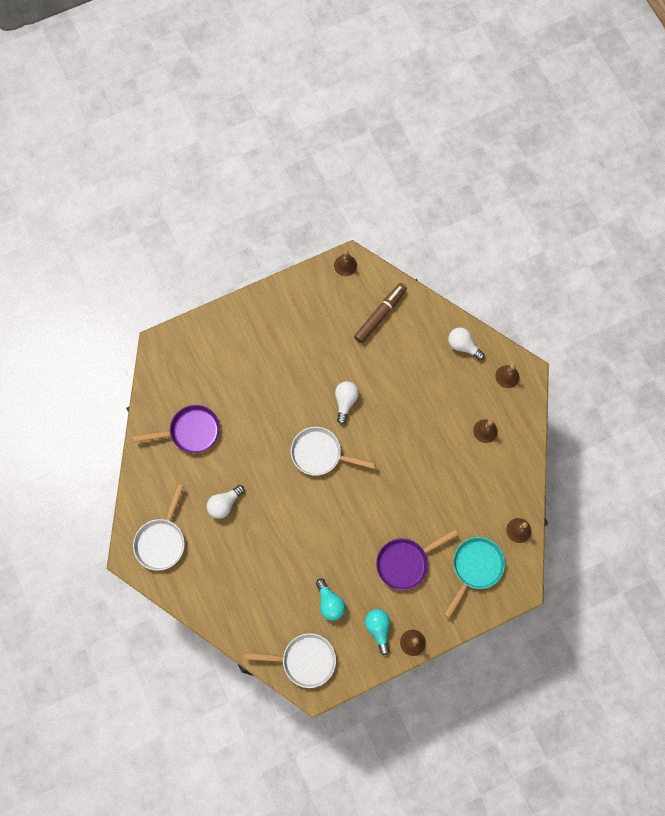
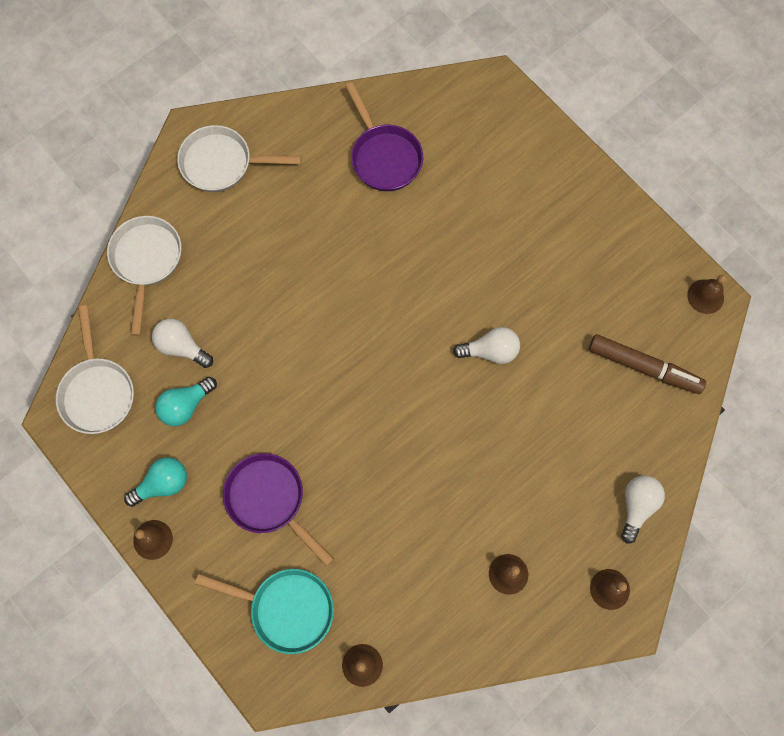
camera: 75 degrees right, 0 degrees up
(224, 504) = (293, 228): white light bulb -> white light bulb (182, 347)
(320, 454) = (401, 336): white pan -> white pan (146, 261)

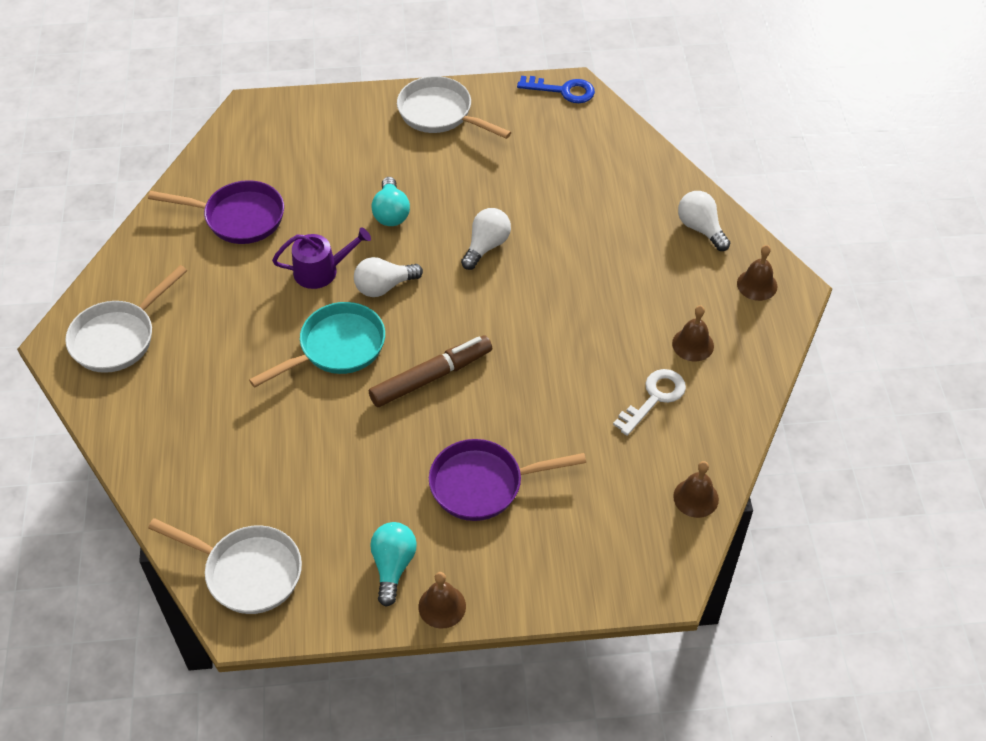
camera: 55 degrees left, 20 degrees down
(146, 261) = (153, 453): white pan -> white pan (440, 114)
(182, 347) = (269, 472): white light bulb -> white light bulb (384, 286)
(186, 405) = (331, 502): turquoise light bulb -> turquoise light bulb (391, 213)
(286, 608) = (598, 529): turquoise pan -> turquoise pan (336, 348)
(378, 250) = (321, 271): none -> purple watering can
(433, 576) = (654, 398): none -> white key
(643, 367) = (588, 159): brown marker -> brown marker (431, 377)
(705, 296) = (562, 90): brown bell -> blue key

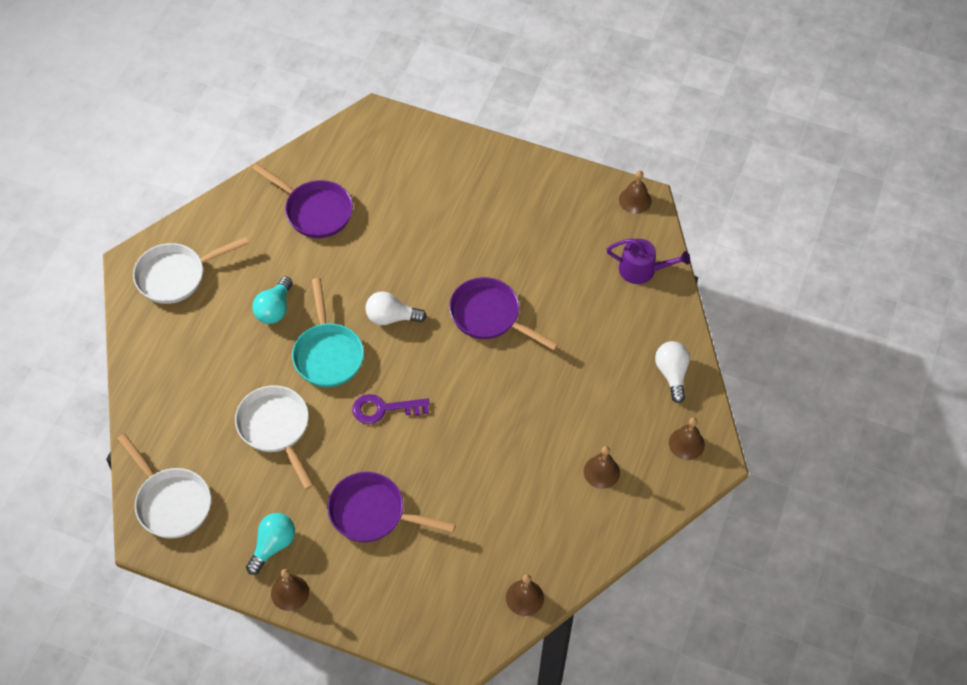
camera: 25 degrees right, 5 degrees up
(321, 271) = (351, 283): purple watering can -> purple watering can (642, 270)
(336, 348) = (327, 354): turquoise pan -> turquoise pan turned 90 degrees clockwise
(391, 213) = (432, 255): turquoise light bulb -> turquoise light bulb (274, 309)
(431, 377) = (384, 409): brown marker -> purple key
(440, 114) = (521, 181): white pan -> white pan (276, 429)
(486, 246) = (489, 316): white light bulb -> purple pan
(562, 90) = (635, 200): blue key -> brown bell
(654, 398) = (543, 503): white key -> none

